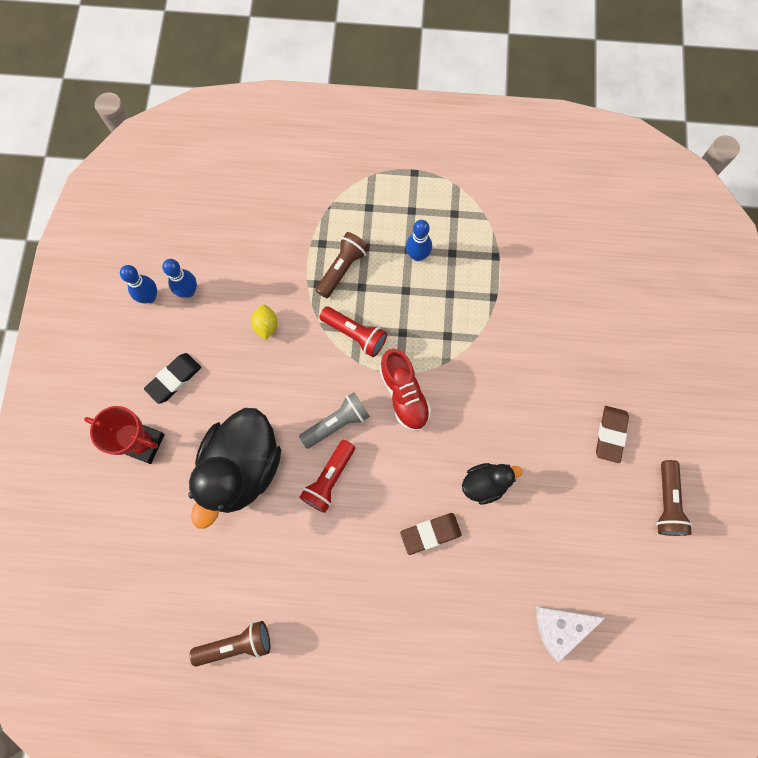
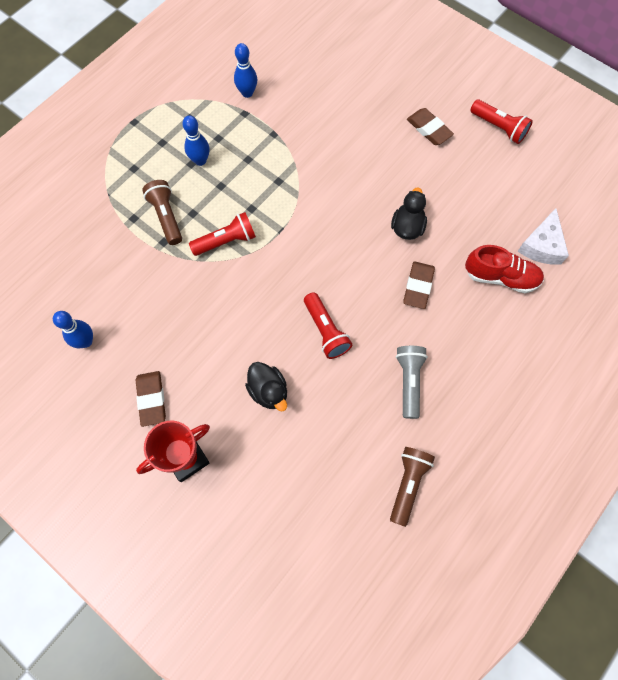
camera: 55 degrees left, 5 degrees down
(149, 297) = (63, 375): blue bowling pin -> blue bowling pin (247, 93)
(174, 379) = (151, 399): black eraser -> brown eraser
(242, 468) = (268, 391): black duck -> black duck, size x0.50
(266, 326) = (166, 300): yellow lemon -> none
(337, 423) = (286, 298): grey flashlight -> grey flashlight (409, 381)
(404, 395) = (300, 237): red shoe -> red shoe (500, 277)
(666, 502) = (499, 128): brown flashlight -> red flashlight

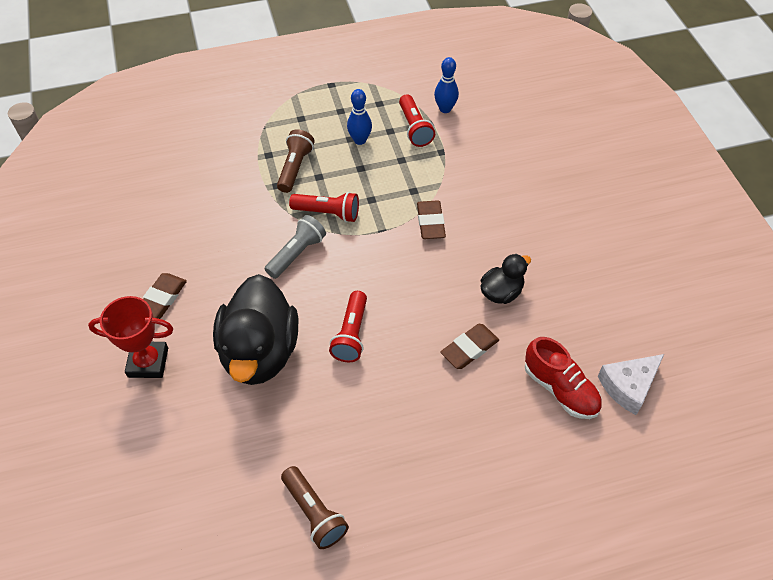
camera: 35 degrees right, 15 degrees down
(85, 341) = (152, 224): blue bowling pin -> none
(268, 391) = (260, 352): black duck -> black duck, size x2.01
(408, 484) = (314, 513): brown flashlight -> brown flashlight turned 90 degrees clockwise
(409, 381) = (391, 425): grey flashlight -> grey flashlight (297, 254)
(429, 129) = (593, 221): brown eraser -> brown eraser (430, 222)
(499, 128) = (668, 257): red flashlight -> red flashlight (414, 128)

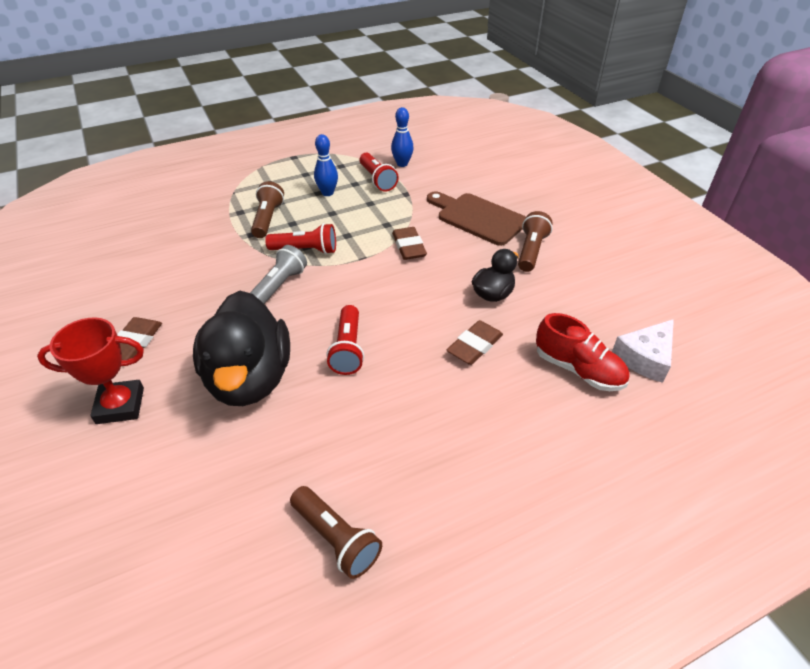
camera: 10 degrees left, 10 degrees down
(509, 194) = (478, 218): none -> brown cutting board
(553, 245) = (531, 251): none -> brown flashlight

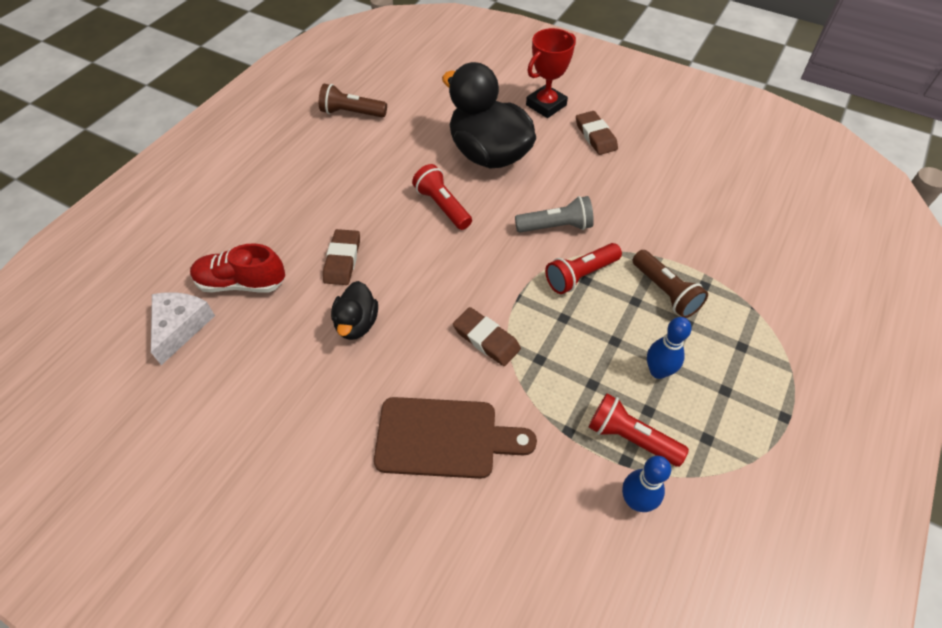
camera: 145 degrees right, 10 degrees up
(279, 286) = (556, 227): grey flashlight -> grey flashlight turned 90 degrees counterclockwise
(531, 251) = (346, 413): brown flashlight -> none

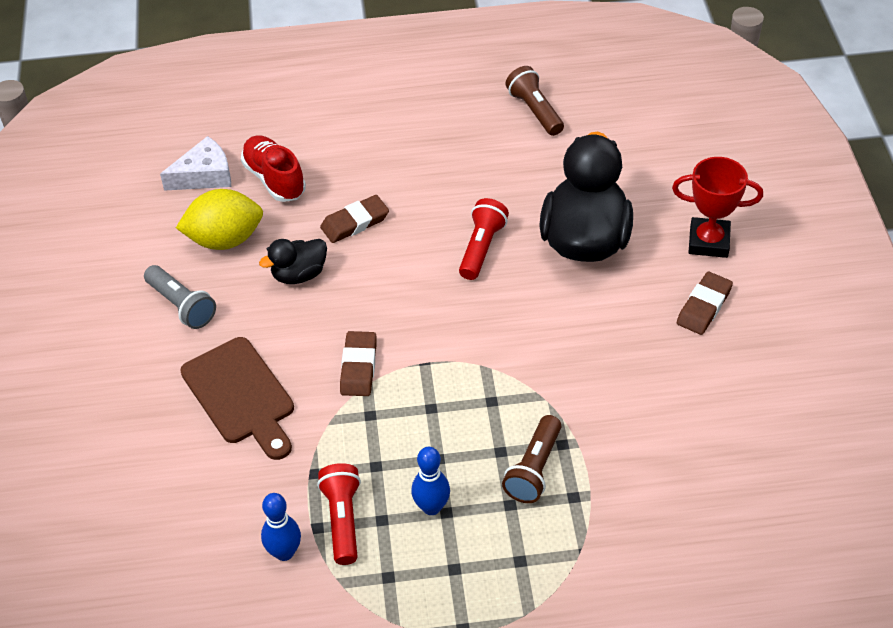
camera: 55 degrees right, 5 degrees down
(266, 352) = (225, 239): none -> yellow lemon
(556, 227) = (538, 343): grey flashlight -> grey flashlight (181, 306)
(580, 275) = (493, 394): red flashlight -> none

